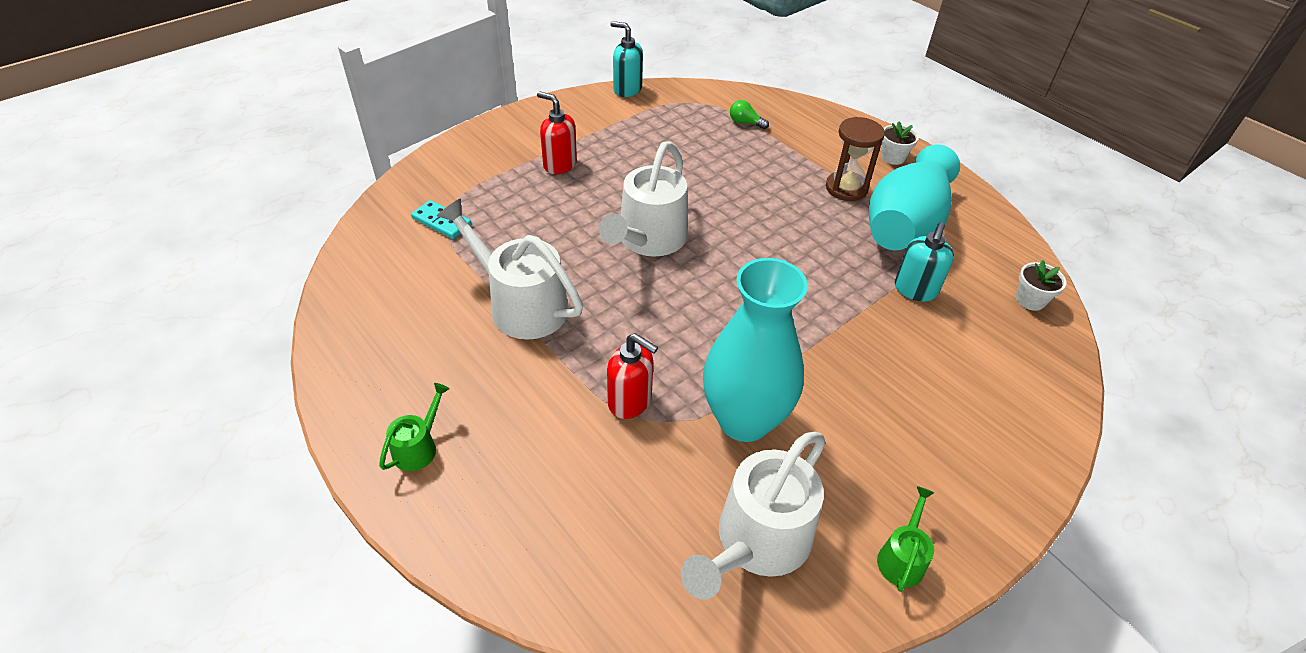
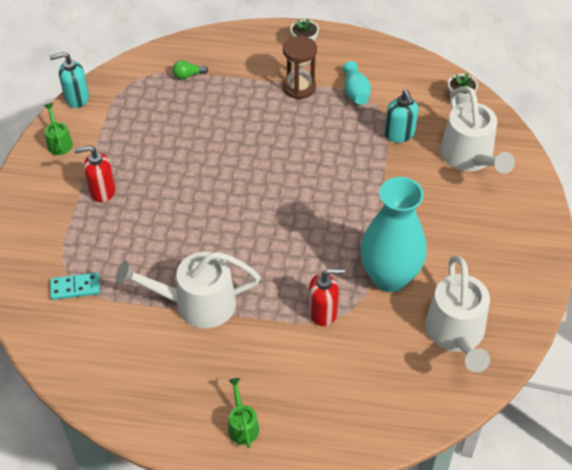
camera: 40 degrees left, 5 degrees up
(648, 240) = (222, 206): white watering can -> white watering can (470, 157)
(902, 557) = (522, 290): green watering can -> green watering can (59, 142)
(905, 225) = (355, 92): turquoise vase -> turquoise vase, size x0.46

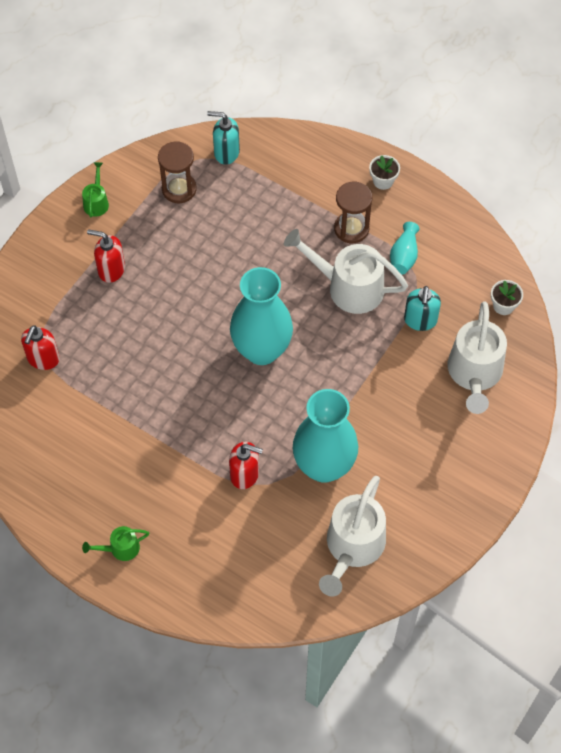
camera: 25 degrees right, 10 degrees up
(75, 288) = (43, 359): turquoise domino -> red soap dispenser
(76, 98) = (134, 159): turquoise soap dispenser -> turquoise soap dispenser (226, 153)
(130, 108) = (179, 189): none -> brown hourglass
(188, 75) = (251, 173): green light bulb -> none
(196, 304) = (139, 419): white watering can -> white watering can (348, 287)
(242, 425) = (120, 548): green watering can -> green watering can turned 120 degrees counterclockwise
(277, 205) = (261, 350): none -> turquoise vase

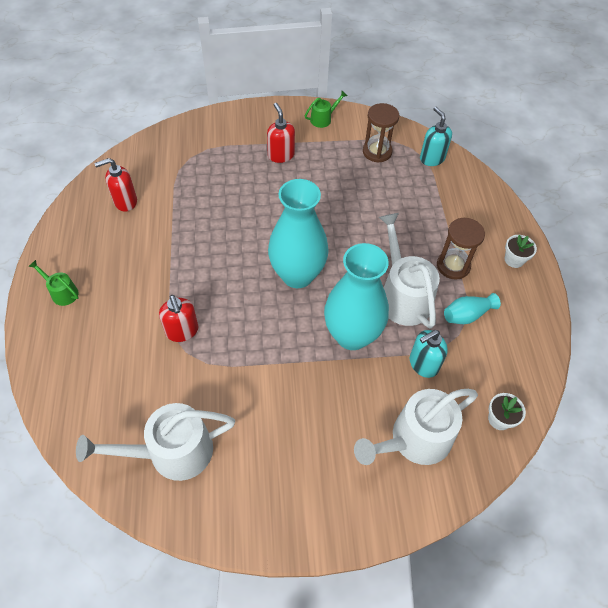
camera: 50 degrees right, 5 degrees down
(43, 359) = (182, 162): red soap dispenser -> red soap dispenser (125, 202)
(324, 466) = (232, 381): turquoise vase -> turquoise vase (352, 335)

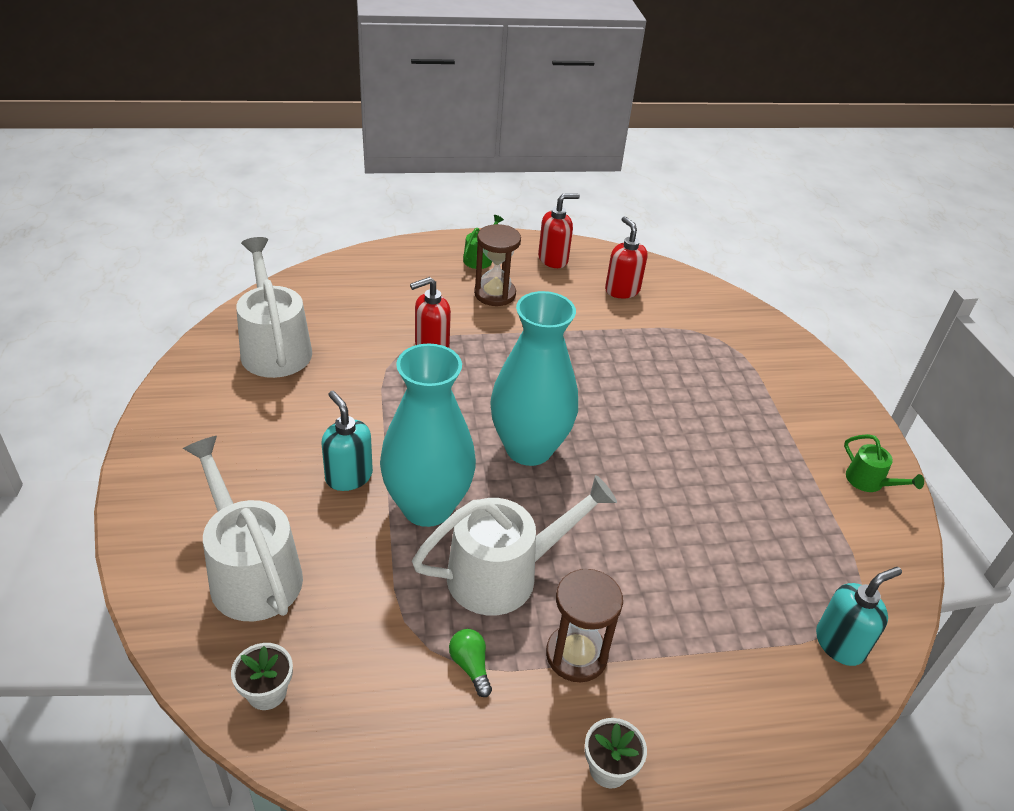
camera: 85 degrees right, 15 degrees down
(281, 155) = (760, 429): red soap dispenser -> red soap dispenser (553, 259)
(377, 152) = (820, 555): brown hourglass -> brown hourglass (495, 294)
(423, 364) = (375, 592): turquoise soap dispenser -> turquoise soap dispenser (348, 476)
(467, 315) = (470, 666): turquoise vase -> green light bulb

